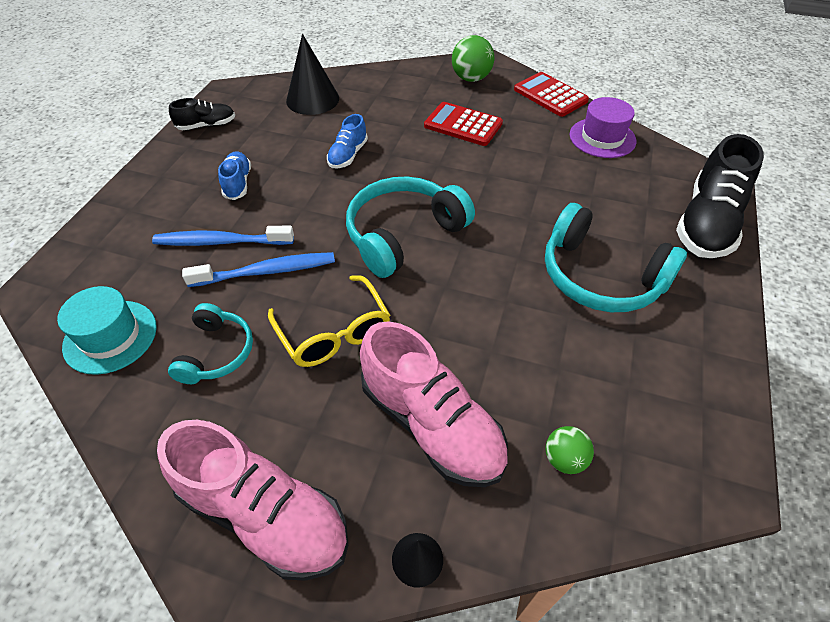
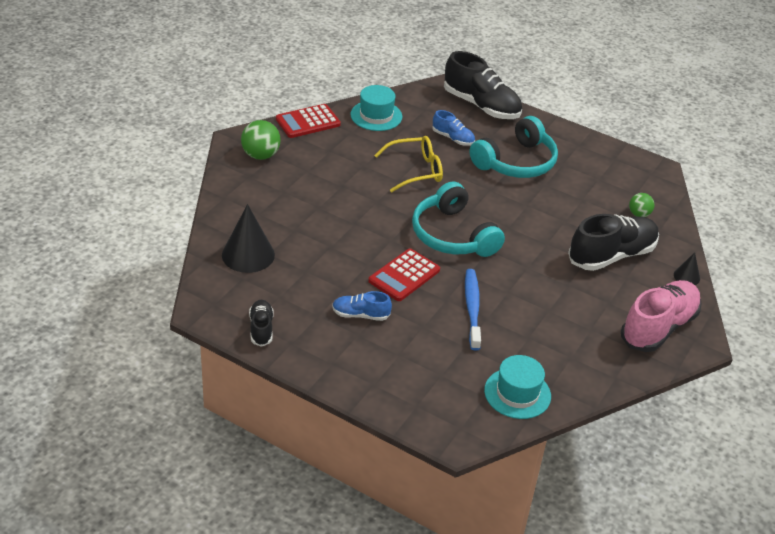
camera: 80 degrees left, 10 degrees down
(216, 352) = (543, 339): turquoise headphones -> none
(221, 242) = (432, 330): blue toothbrush -> none
(334, 332) = (537, 283): yellow glasses -> yellow glasses (415, 170)
(348, 155) = (346, 246): blue shoe -> blue shoe (453, 138)
(431, 424) = (612, 255): pink shoe -> black shoe
(463, 125) = (329, 176): red calculator -> red calculator (404, 275)
(602, 138) = (376, 116): purple hat -> turquoise hat

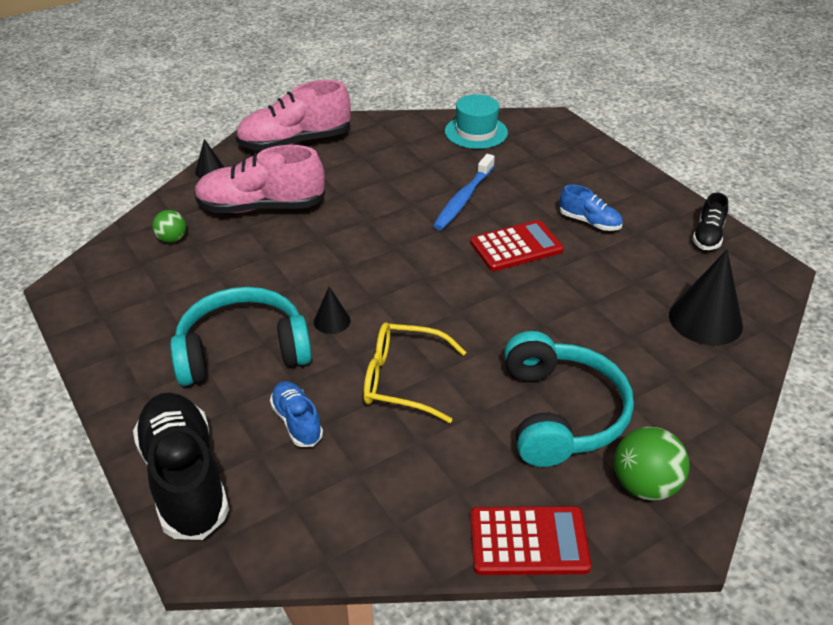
camera: 150 degrees left, 0 degrees up
(376, 116) = (391, 516): turquoise hat -> none
(453, 235) = (423, 275): turquoise headphones -> turquoise headphones (560, 413)
(483, 191) = (332, 321): none -> black cone
(612, 255) = (261, 207): black shoe -> pink shoe

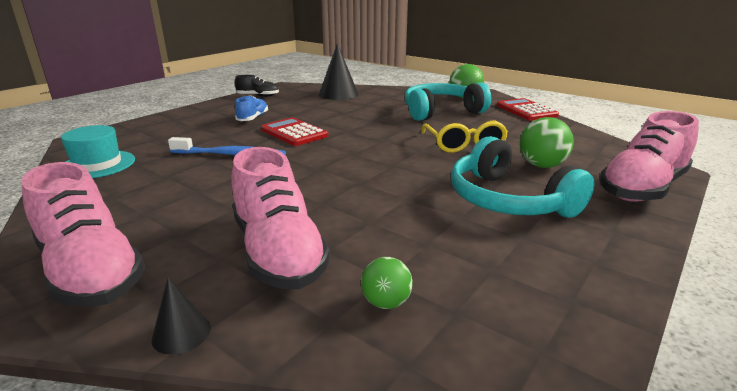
camera: 110 degrees left, 15 degrees down
(185, 478) = (642, 188): black shoe -> pink shoe
(297, 422) = (541, 165): blue shoe -> green ball
(332, 321) = (434, 174): black cone -> none

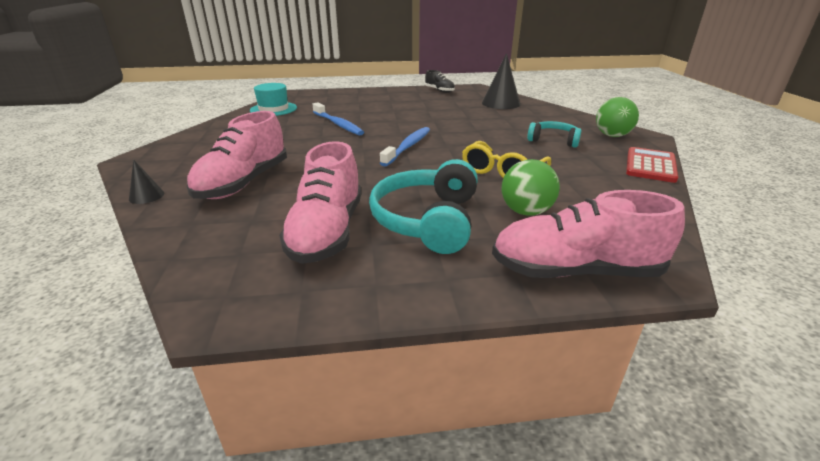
camera: 45 degrees right, 5 degrees up
(90, 271) = (175, 157): pink shoe -> pink shoe (327, 232)
(253, 118) = (401, 105): blue shoe -> none
(294, 133) = (402, 122): red calculator -> none
(353, 152) = (408, 147): none -> blue toothbrush
(386, 302) = (225, 230): green ball -> none
(441, 112) = (553, 140): turquoise headphones -> turquoise headphones, size x0.59

